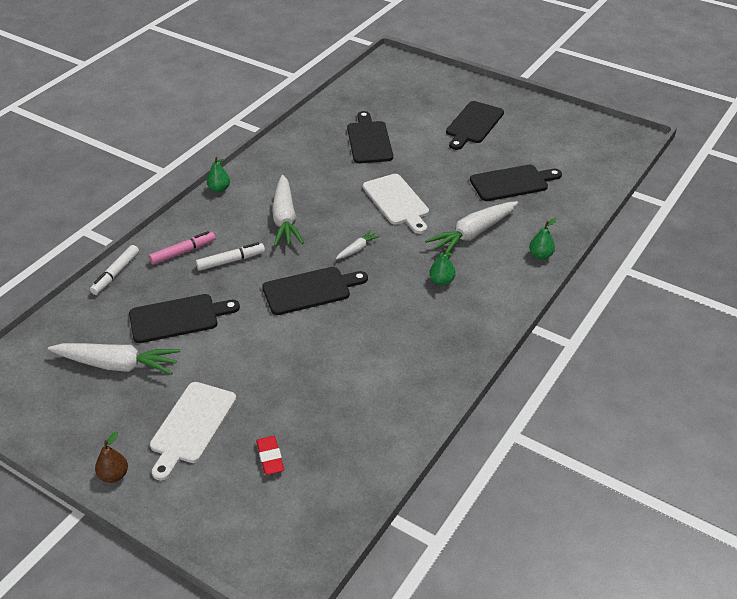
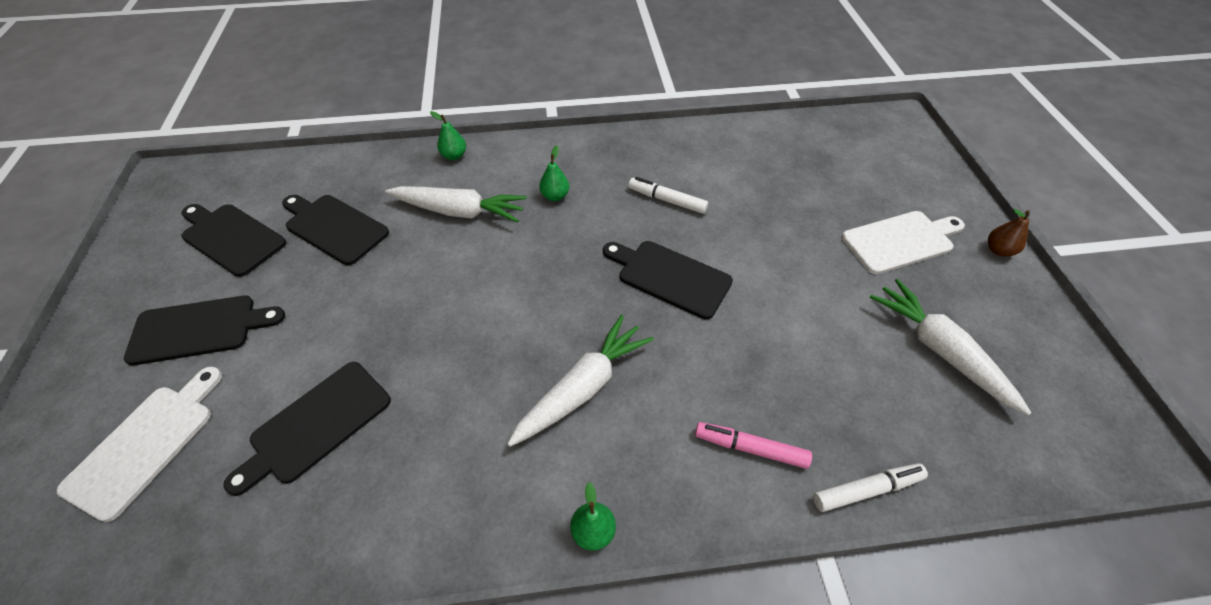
camera: 130 degrees left, 10 degrees up
(178, 318) = (833, 354): black cutting board -> black cutting board (231, 237)
(231, 261) = (707, 381): white marker -> white marker (667, 200)
(270, 457) = (853, 179): red eraser -> none
(357, 249) = (570, 282): white carrot -> none
(397, 202) = (451, 301): white cutting board -> white cutting board (145, 444)

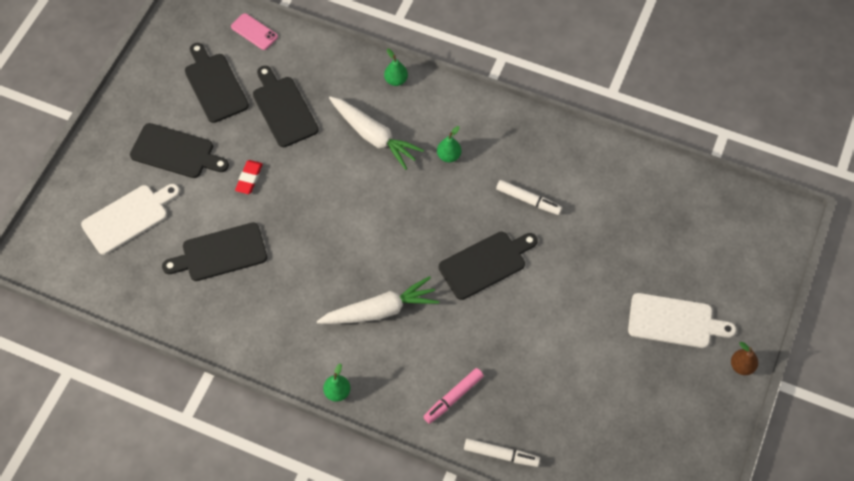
camera: 30 degrees right, 10 degrees up
(263, 172) = (254, 32): none -> pink phone
(321, 315) = (249, 178): none -> red eraser
(667, 200) = (528, 200): white marker -> white marker turned 150 degrees clockwise
(670, 277) = (485, 264): black cutting board -> black cutting board turned 90 degrees clockwise
(750, 448) = (453, 397): pink marker -> pink marker turned 90 degrees counterclockwise
(939, 350) = (623, 407): white carrot -> none

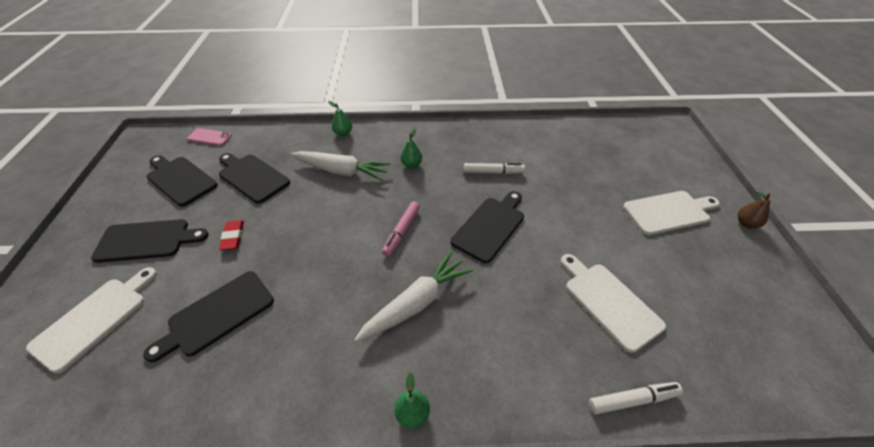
camera: 25 degrees left, 15 degrees down
(453, 397) = (541, 359): pink marker -> pink marker (401, 231)
(542, 379) = (609, 302): none -> white cutting board

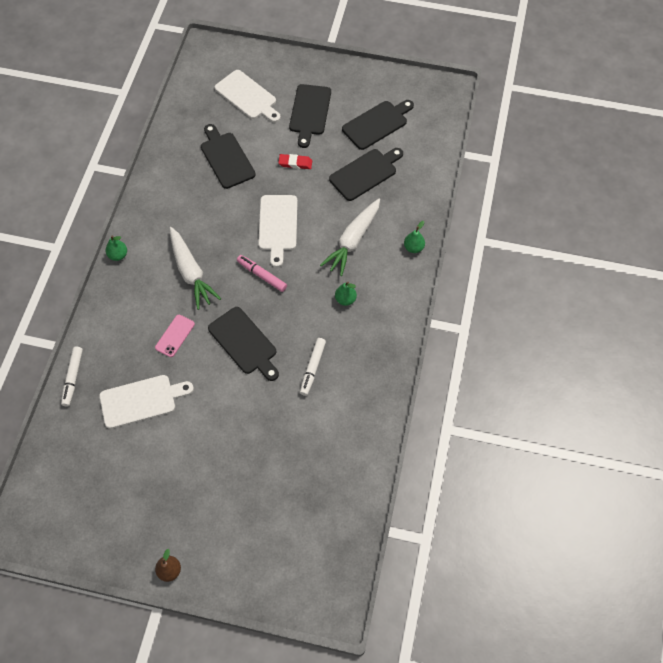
camera: 105 degrees right, 15 degrees up
(209, 137) = (436, 139): pink phone -> pink phone (175, 336)
(669, 212) = (208, 506): white cutting board -> white cutting board (278, 226)

